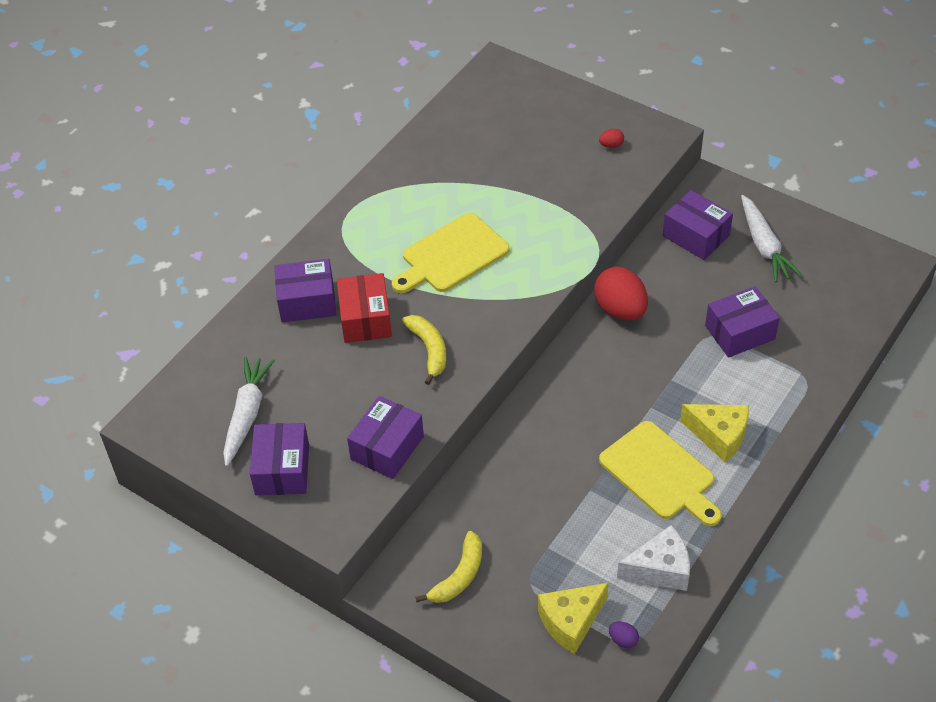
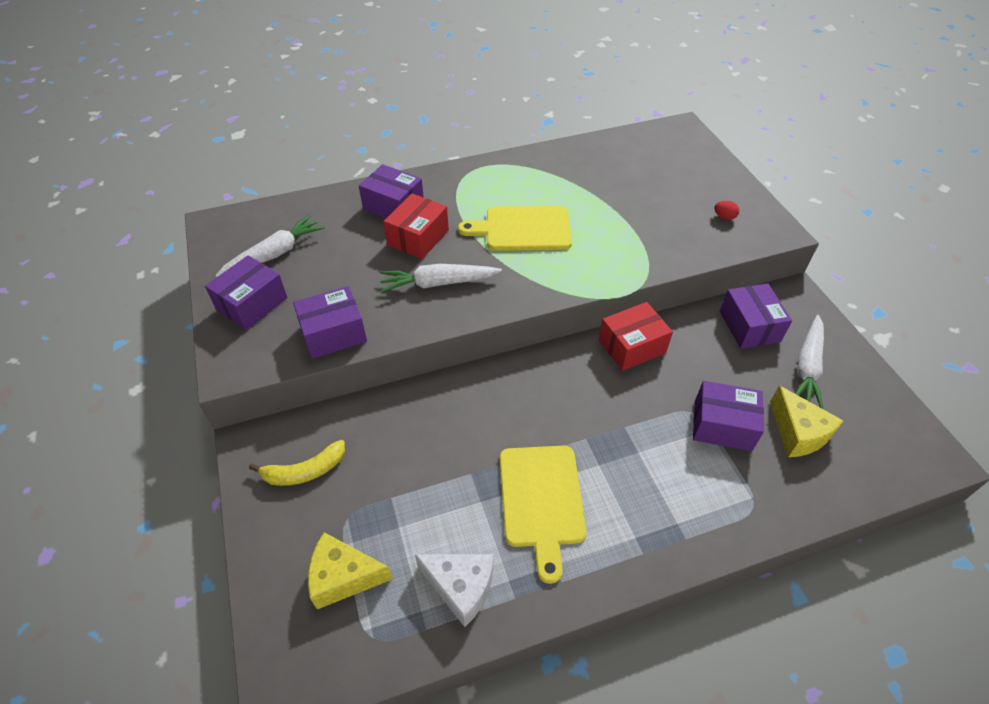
camera: 35 degrees right, 0 degrees up
(429, 350) = (438, 283): yellow banana -> white carrot
(620, 310) = (632, 346): red egg -> red box
(623, 640) = (367, 630): purple egg -> none
(719, 436) = (624, 503): yellow cheese -> yellow cheese (798, 433)

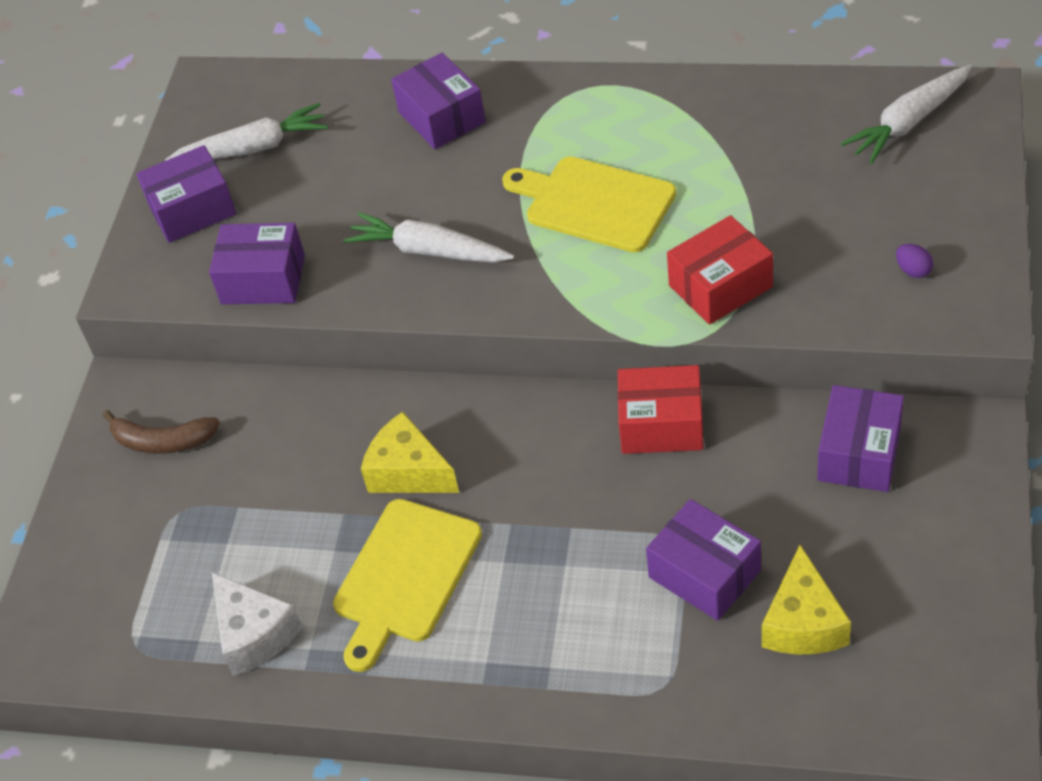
camera: 35 degrees right, 0 degrees up
(304, 471) = (162, 441): yellow banana -> brown banana
(343, 577) = (140, 573): yellow cheese -> yellow cheese (409, 471)
(418, 237) = (444, 175): red box -> red box (720, 286)
(724, 217) = (913, 270): red egg -> purple egg
(807, 367) = (897, 542): white carrot -> white carrot (908, 123)

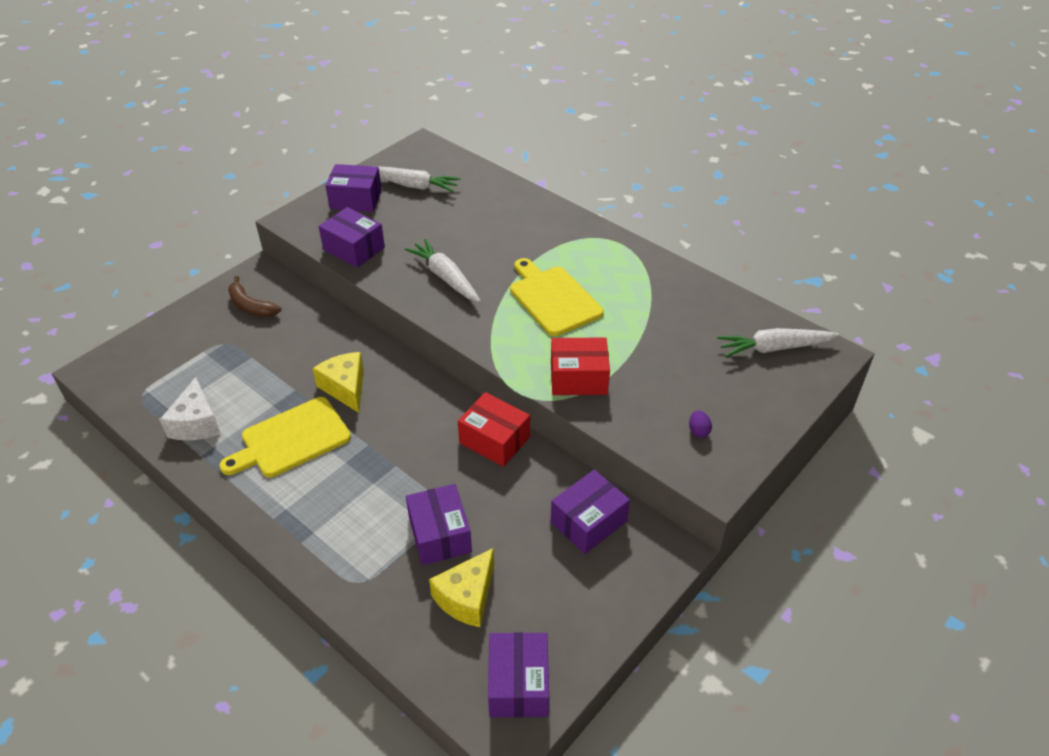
camera: 25 degrees right, 5 degrees down
(441, 117) = (517, 216): purple box -> purple box (518, 684)

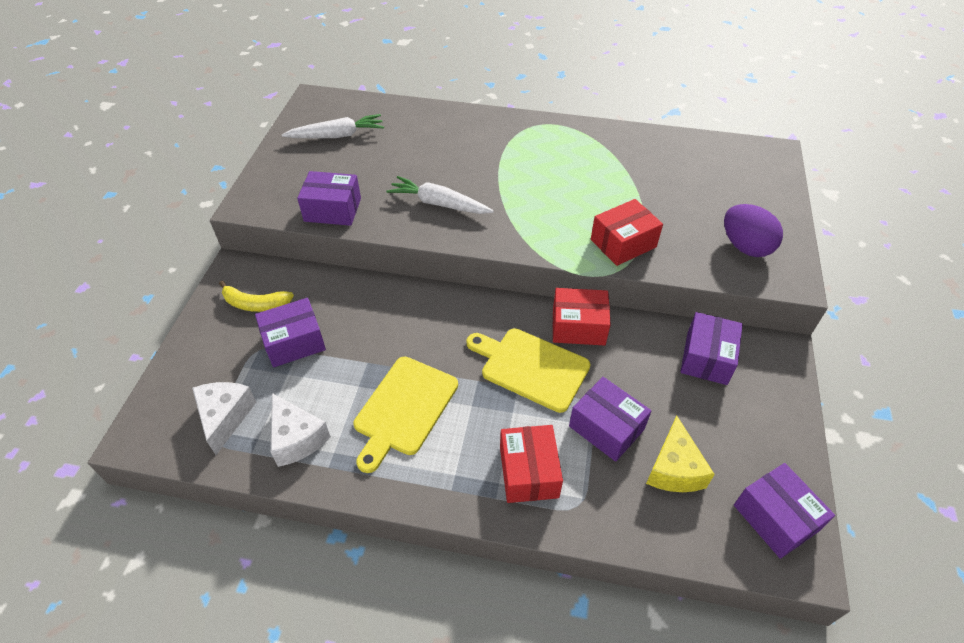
camera: 30 degrees left, 5 degrees up
(161, 383) = (225, 417): none -> white cheese
(250, 306) = (255, 304): brown banana -> yellow banana
(343, 536) = (528, 472): none -> red box
(345, 388) = (413, 339): yellow cheese -> none
(356, 199) = (294, 165): purple box -> purple box (294, 342)
(553, 298) = (544, 187): yellow cutting board -> yellow cutting board (531, 367)
(698, 431) = (745, 246): purple egg -> purple egg, size x2.35
(774, 348) = (735, 162): white carrot -> none

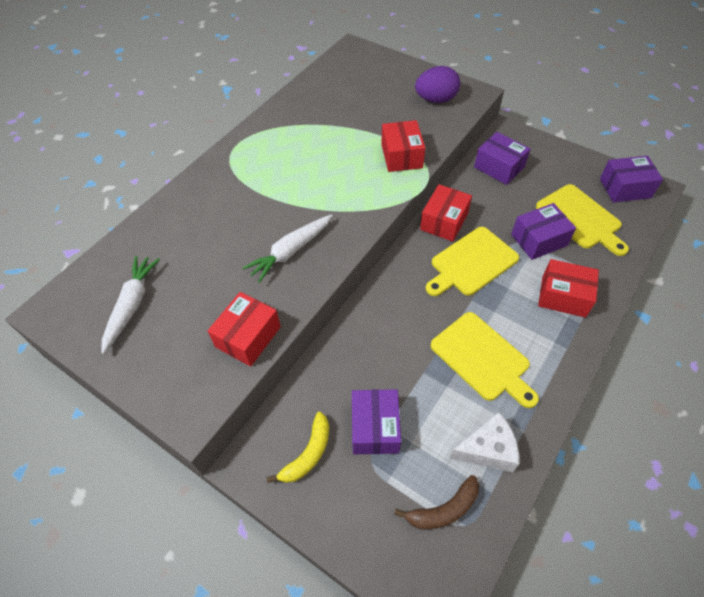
camera: 65 degrees left, 5 degrees up
(225, 417) = (443, 510): white cheese -> brown banana
(332, 210) = (248, 337): purple box -> red box
(674, 469) = (580, 219): yellow cheese -> yellow cutting board

